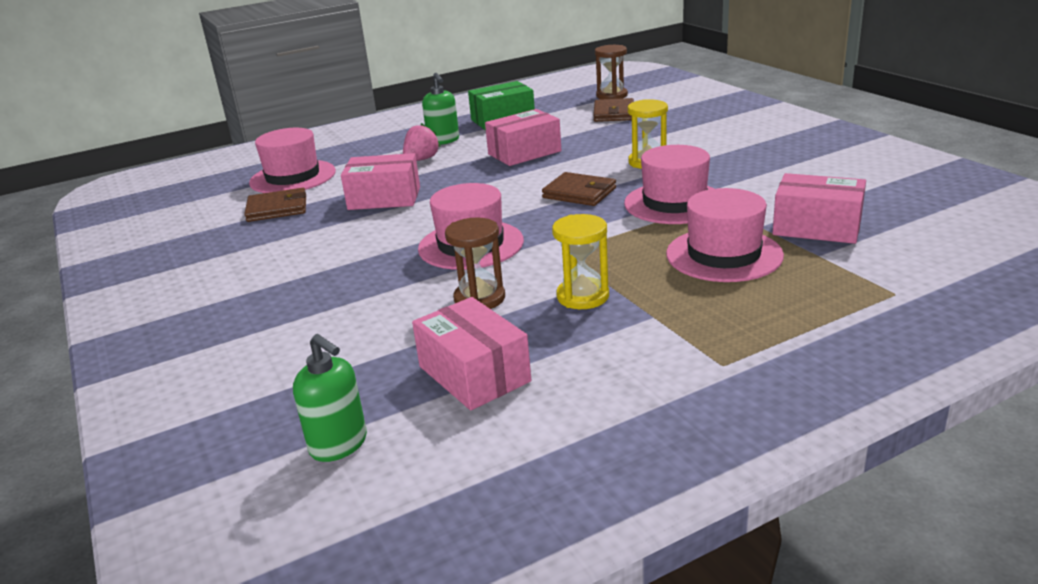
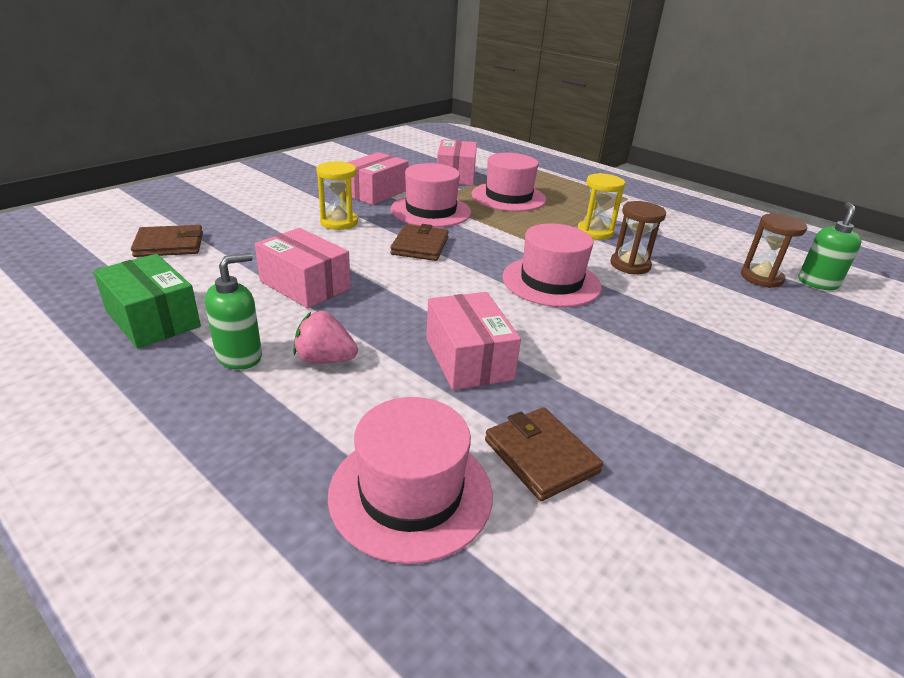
camera: 115 degrees left, 5 degrees up
(474, 374) = (710, 255): pink box -> pink box (375, 192)
(611, 96) = (85, 250): brown hourglass -> brown hourglass (761, 278)

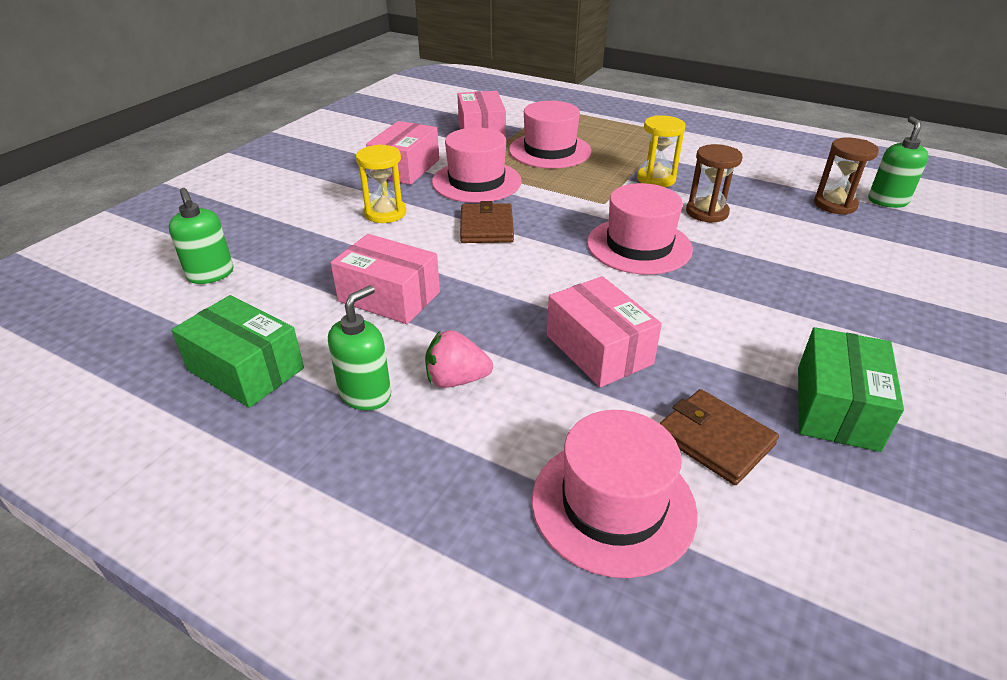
camera: 10 degrees left, 5 degrees up
(169, 245) = (211, 274): brown wallet -> green soap dispenser
(681, 452) = (837, 407): none -> green box

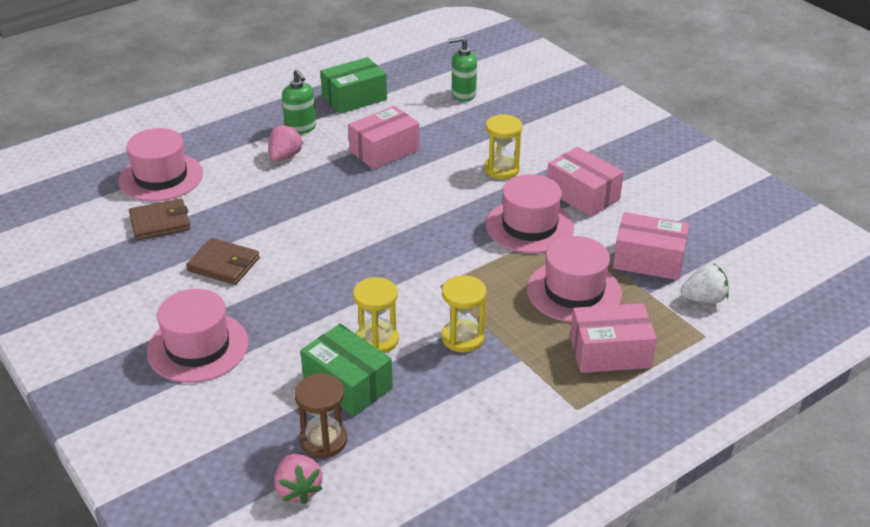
camera: 115 degrees right, 0 degrees up
(486, 227) = (444, 210): brown wallet -> brown wallet (223, 264)
(511, 112) = (703, 299): none -> white strawberry
(599, 349) = (262, 211): pink box -> pink box (610, 352)
(639, 246) = (357, 275): pink hat -> pink hat (198, 347)
(707, 212) = (377, 340): brown hourglass -> yellow hourglass
(837, 407) = (131, 278): green box -> green box (347, 384)
(887, 201) = (298, 490): green soap dispenser -> pink strawberry

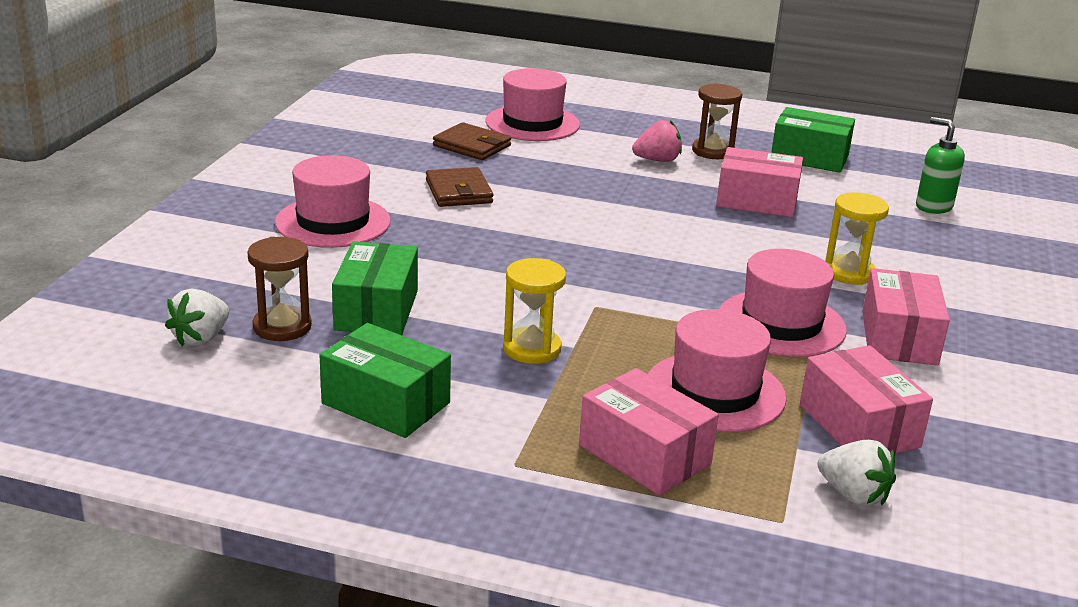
camera: 50 degrees right, 10 degrees down
(298, 490) = (201, 338): pink strawberry -> white strawberry
(301, 128) = (713, 151): green soap dispenser -> brown hourglass
(377, 340) = (461, 302): yellow hourglass -> none
(466, 433) = (385, 403): none -> green box

